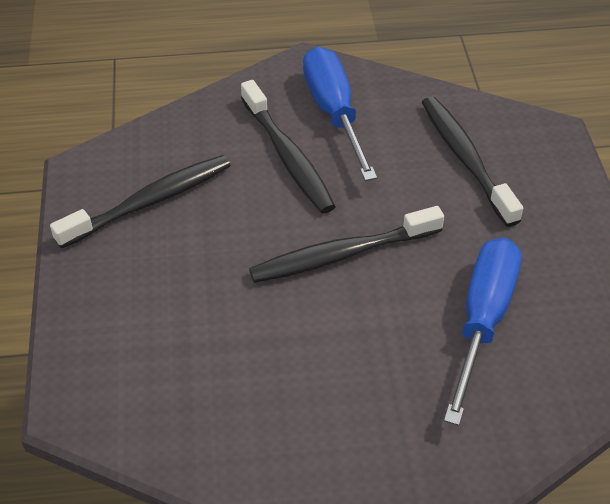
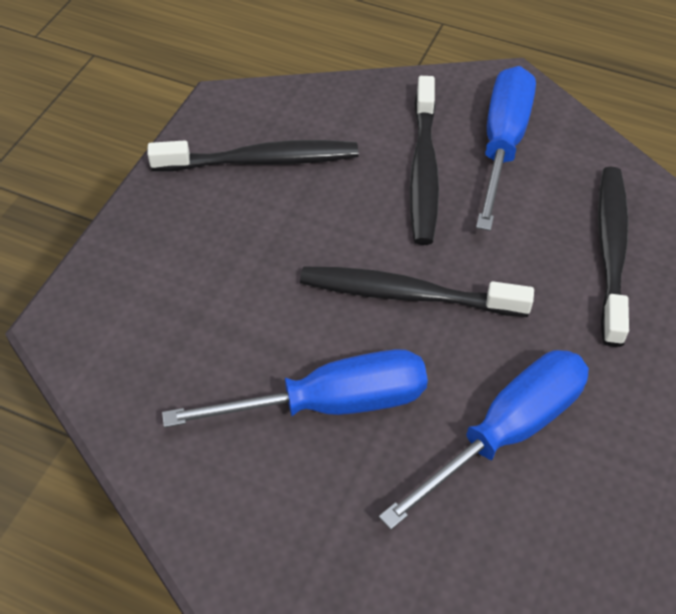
camera: 30 degrees right, 5 degrees up
(341, 362) = (330, 403): none -> blue screwdriver

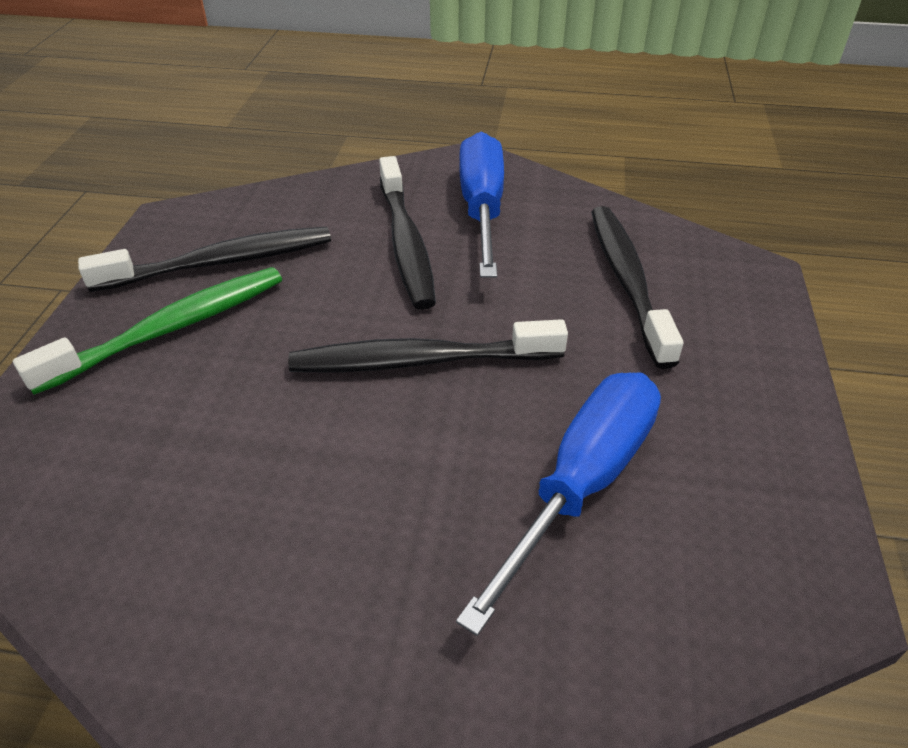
camera: 15 degrees left, 10 degrees down
(212, 221) = (170, 329): none -> green toothbrush
(330, 403) = (355, 497): blue screwdriver -> none

